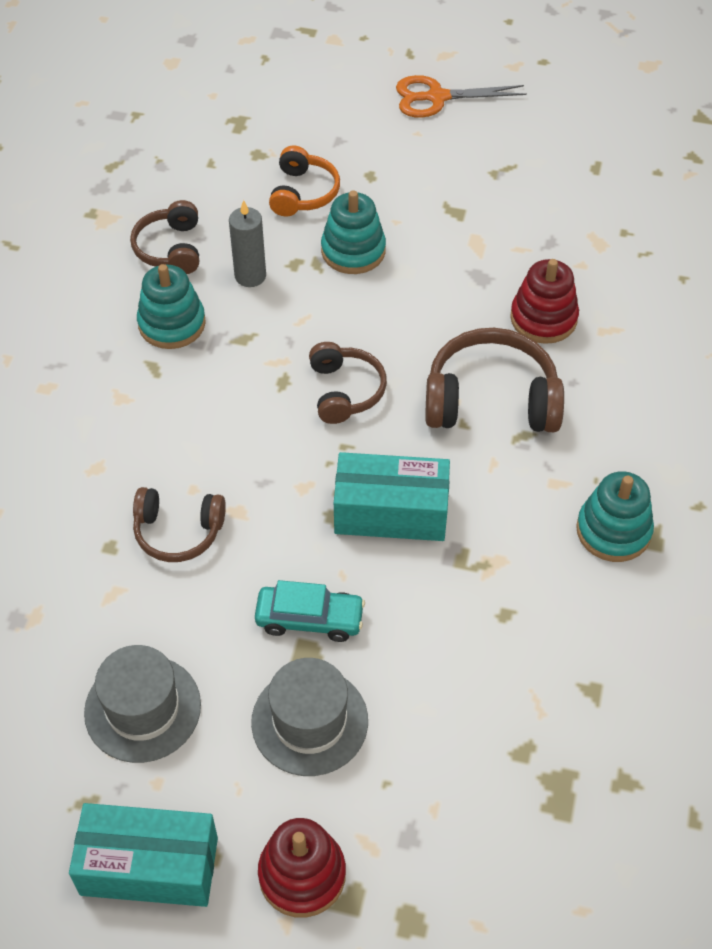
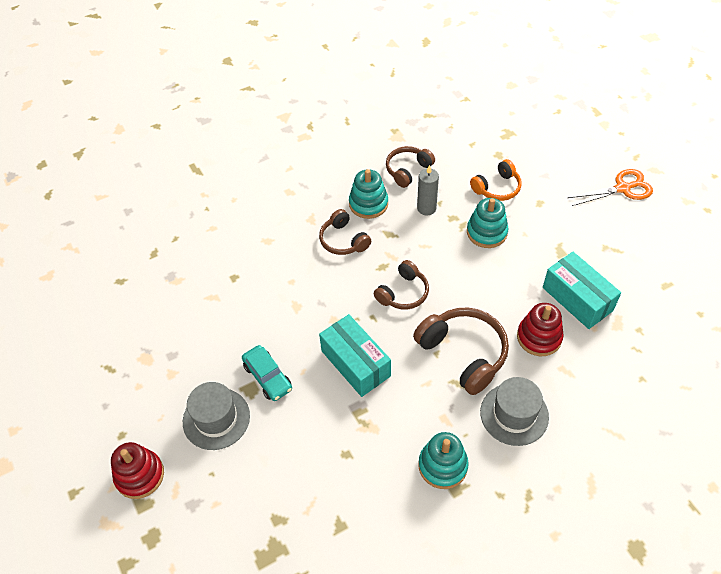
camera: 50 degrees right, 0 degrees up
(142, 708) = (168, 352): grey hat -> grey hat (514, 414)
(149, 866) = (98, 415): turquoise box -> turquoise box (577, 299)
(178, 532) = (264, 294): brown headphones -> brown headphones (343, 240)
(437, 97) = (622, 188): orange scissors -> orange scissors turned 120 degrees clockwise

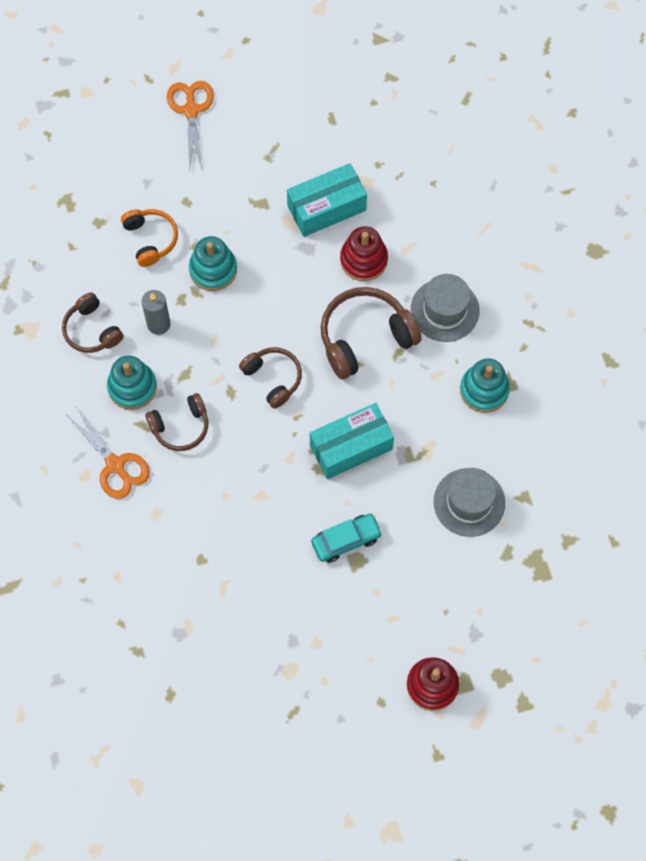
camera: 80 degrees left, 15 degrees up
(216, 418) = (384, 600): grey hat -> grey hat (469, 502)
(301, 207) = (115, 465): none -> orange scissors

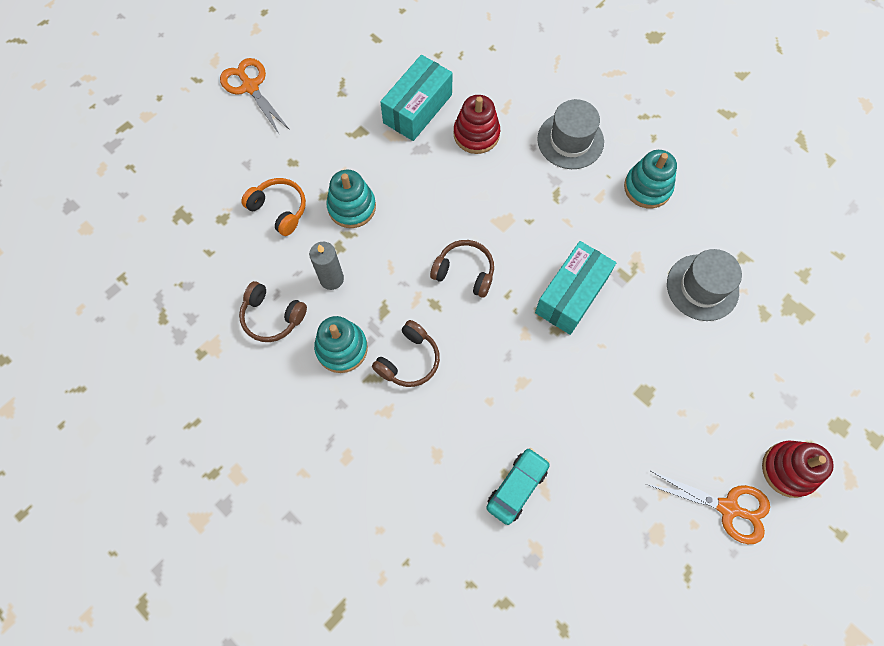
camera: 30 degrees left, 0 degrees up
(115, 465) = (370, 430): orange scissors -> orange scissors (728, 508)
(346, 540) = (623, 380): turquoise car -> turquoise car (517, 487)
(365, 337) = (520, 196): brown headphones -> none

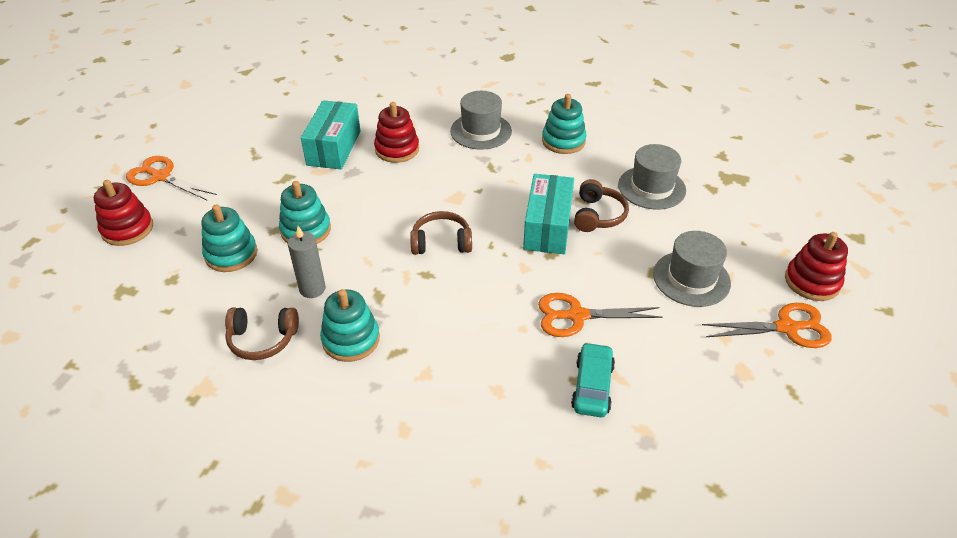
camera: 25 degrees left, 25 degrees down
(204, 143) = (127, 229): none -> red stacking toy
(279, 209) = (231, 254): orange headphones -> turquoise stacking toy
(409, 360) = (425, 325): brown headphones -> brown headphones (598, 215)
(543, 409) = (576, 316): none -> orange scissors
(673, 414) = (691, 278): none -> grey hat

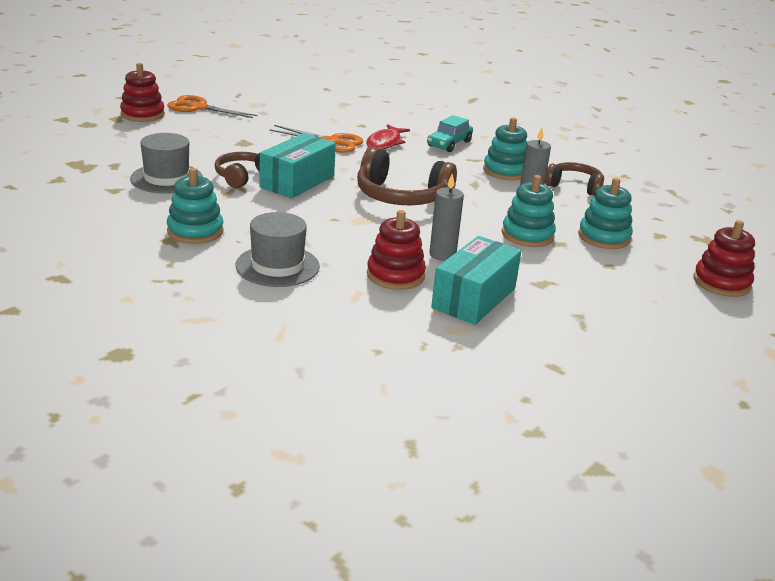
camera: 160 degrees left, 15 degrees down
(161, 177) = (702, 325): orange scissors -> none
(372, 181) = (442, 254): none -> grey candle
(441, 242) = (401, 197): brown headphones -> brown headphones, size x1.60
(518, 344) = (385, 143): none -> red fish
(592, 386) = (354, 121): turquoise car -> turquoise car (449, 144)
(691, 278) = (224, 135): grey hat -> none

